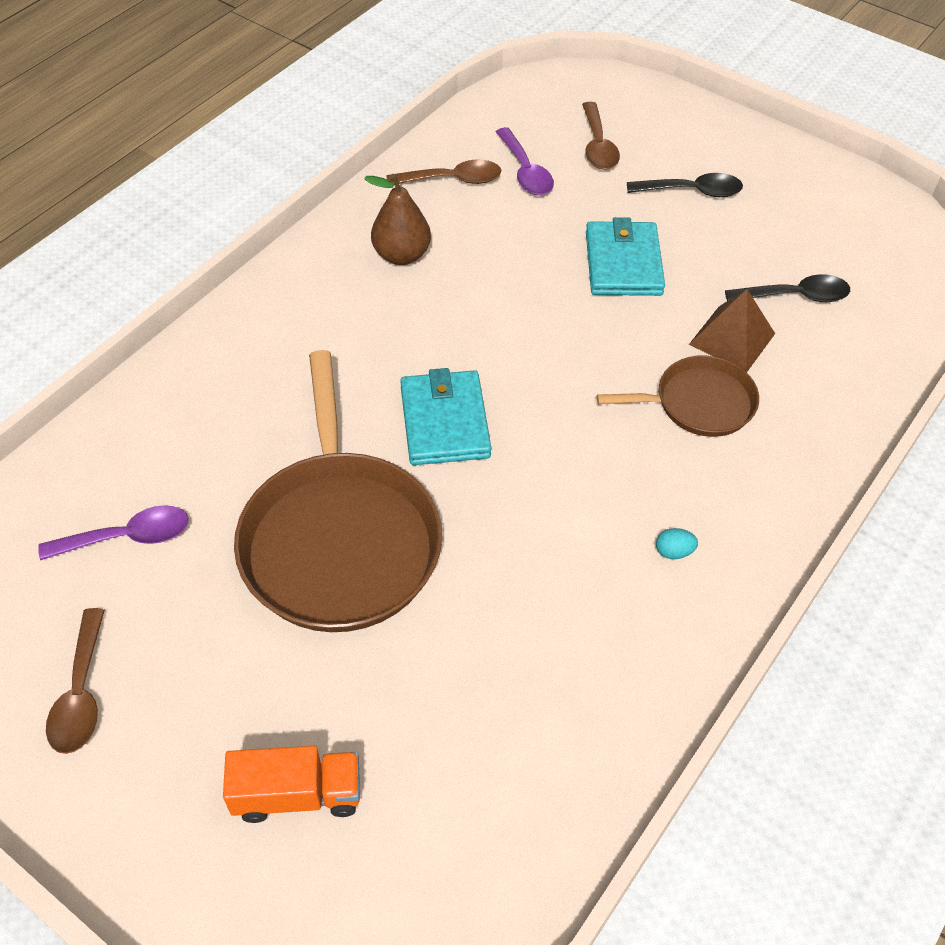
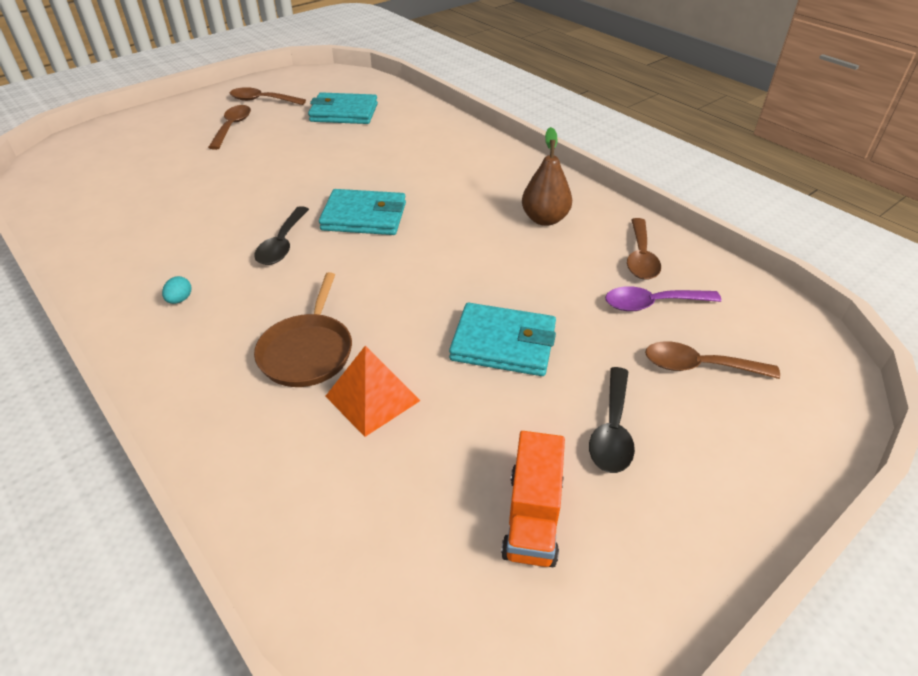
camera: 105 degrees right, 10 degrees down
(128, 537) = (344, 113): purple spoon -> turquoise wallet
(205, 697) = (232, 127): none -> brown spoon
(297, 794) = (158, 145): orange truck -> orange truck (532, 516)
(339, 540) = (296, 169): brown pan -> none
(732, 339) = (372, 398): brown pyramid -> orange pyramid
(795, 296) = (412, 475): black spoon -> black spoon (282, 244)

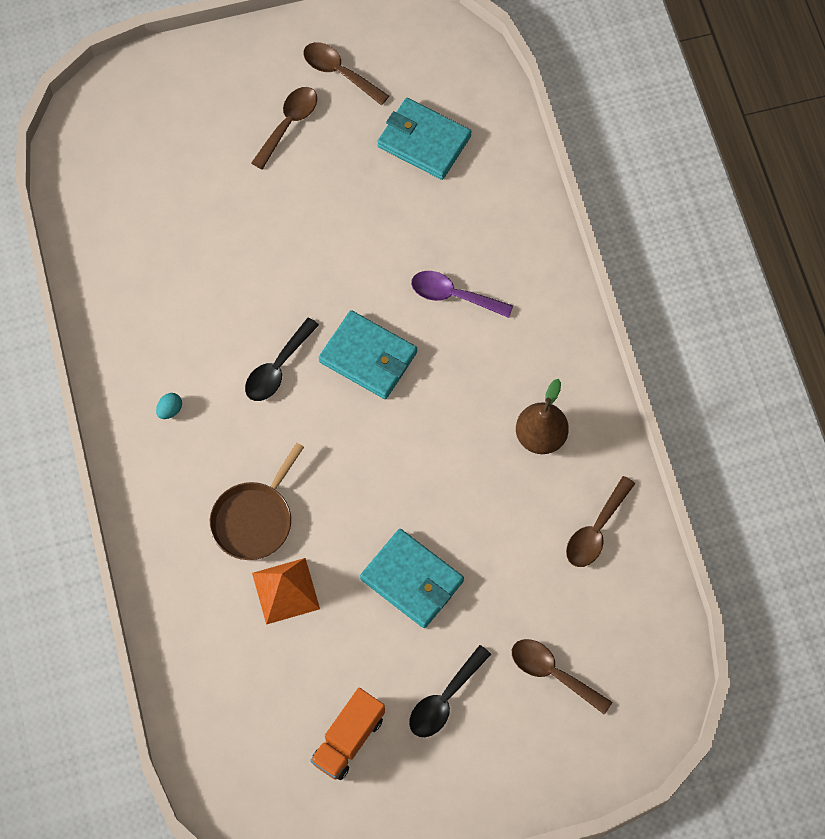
camera: 25 degrees right, 25 degrees up
(652, 304) = (564, 591): purple spoon -> purple spoon (453, 295)

